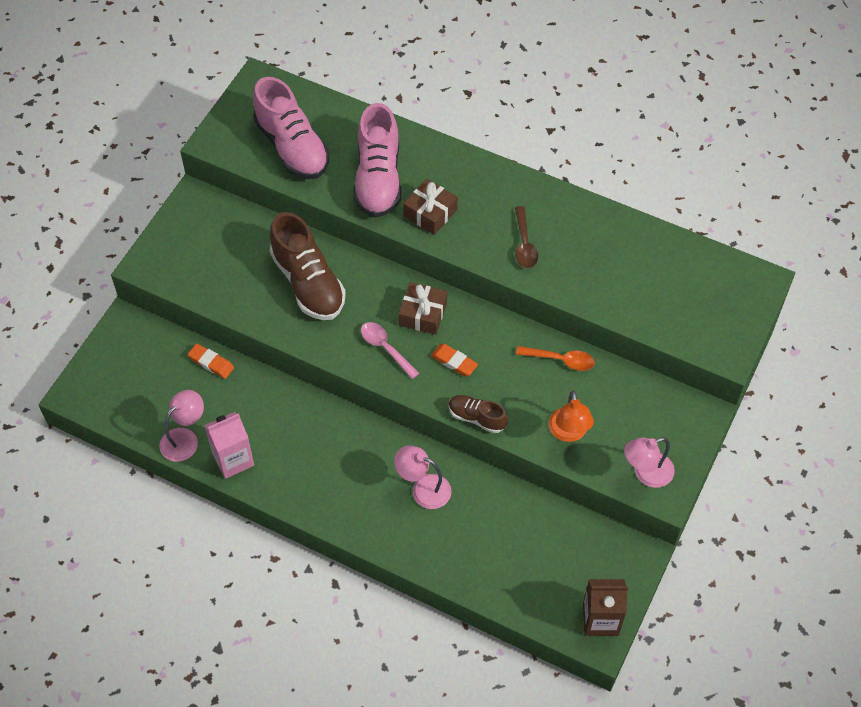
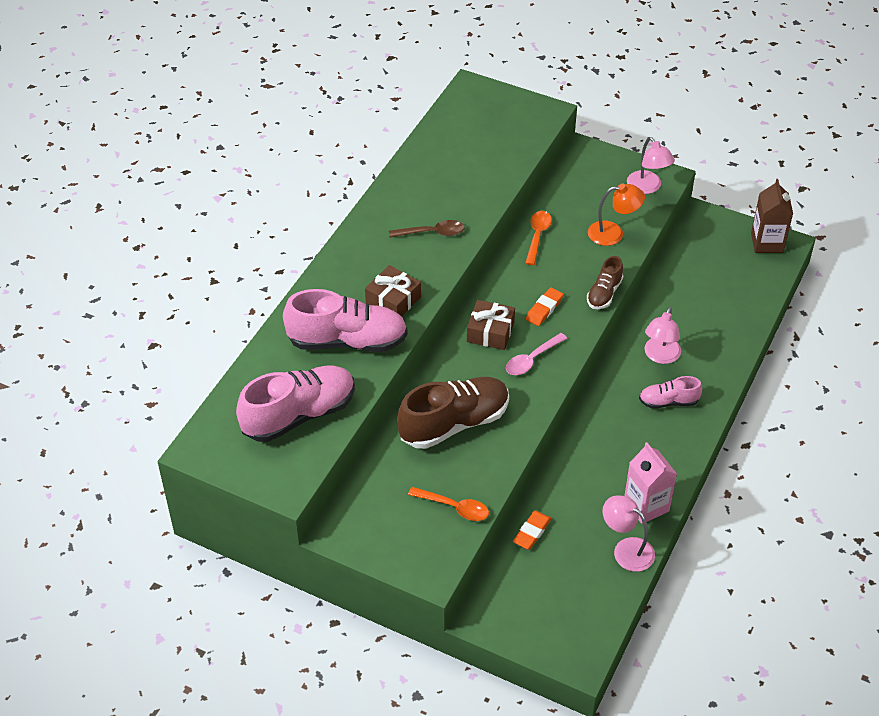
camera: 90 degrees left, 10 degrees down
(212, 282) = (454, 507): none -> orange spoon
(361, 491) = (668, 402): none -> pink shoe

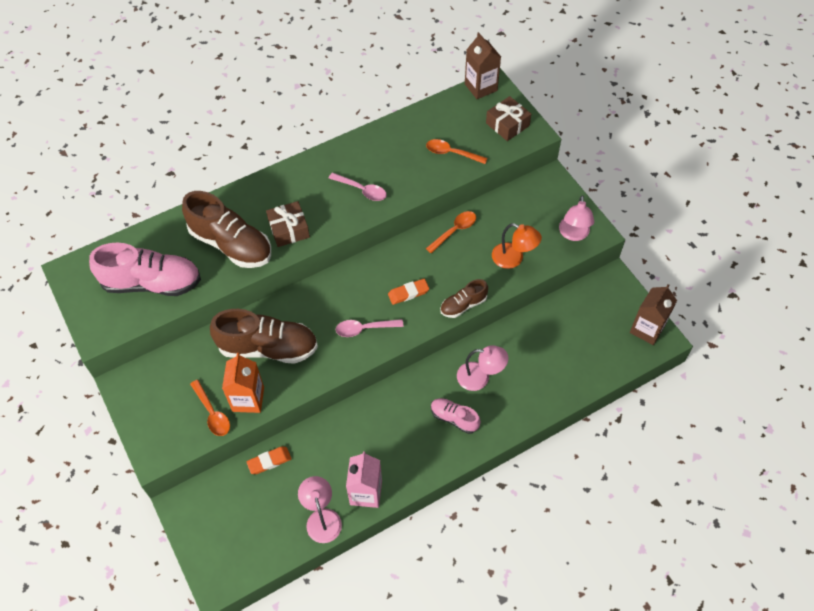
camera: 35 degrees right, 10 degrees up
(347, 341) = (231, 244): pink shoe -> brown shoe
(432, 233) = (362, 190): brown spoon -> pink spoon
(461, 94) = (480, 87): none -> brown carton
(478, 476) = (248, 399): none -> orange carton
(488, 162) = (451, 153): none -> orange spoon
(490, 332) = (354, 290): brown gift -> brown gift (507, 124)
(660, 356) = (480, 377): pink lamp -> pink lamp turned 135 degrees counterclockwise

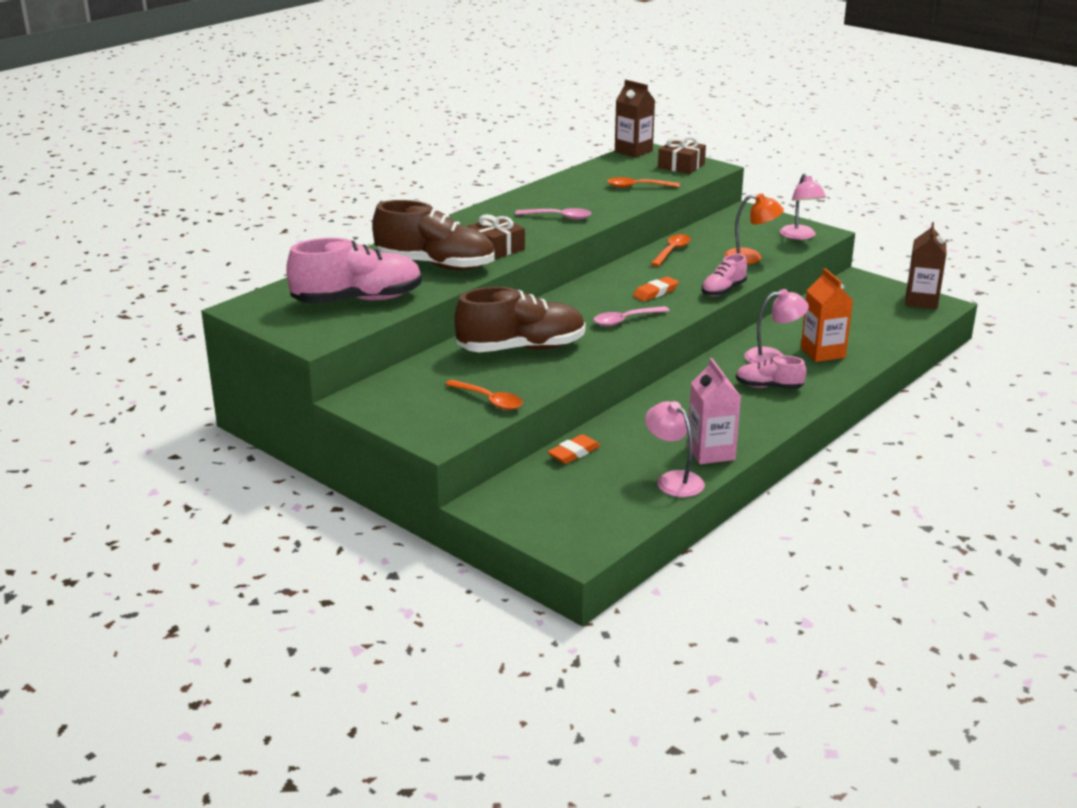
camera: 20 degrees left, 30 degrees down
(248, 399) = (526, 384): orange carton -> orange carton (823, 352)
(463, 305) = (723, 290): brown shoe -> pink shoe

